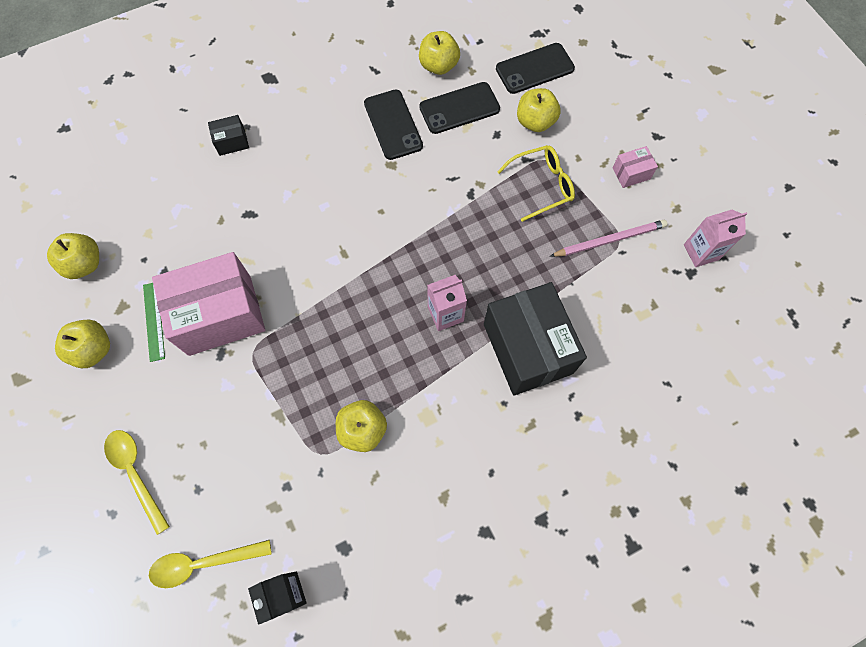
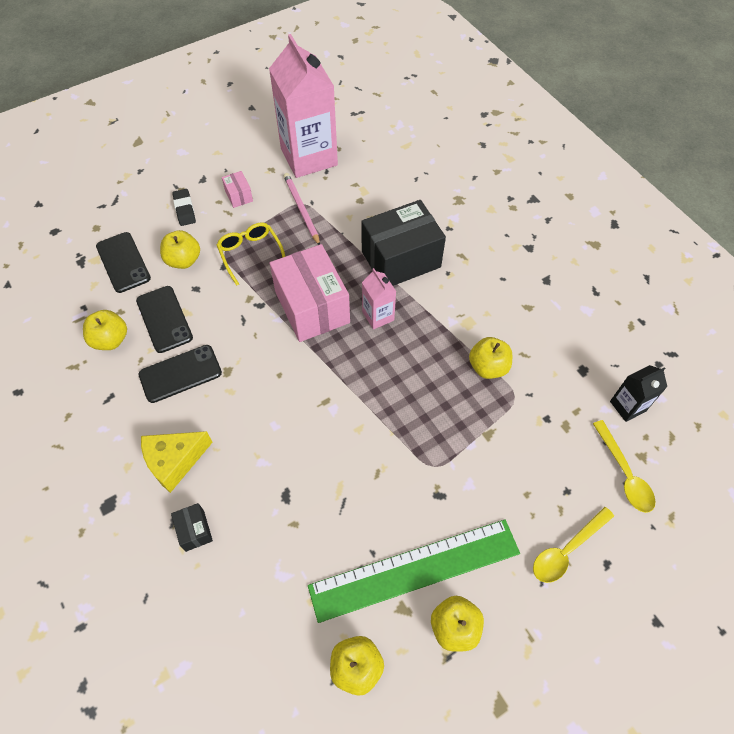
camera: 95 degrees left, 10 degrees down
(154, 321) = (414, 569): green ruler -> green ruler, size x2.43
(220, 315) = (400, 503): pink box -> pink box (312, 307)
(300, 124) = (174, 461): none -> yellow cheese
(609, 120) = (184, 209): none -> black eraser
(701, 252) = (309, 157): pink carton -> pink carton, size x2.17

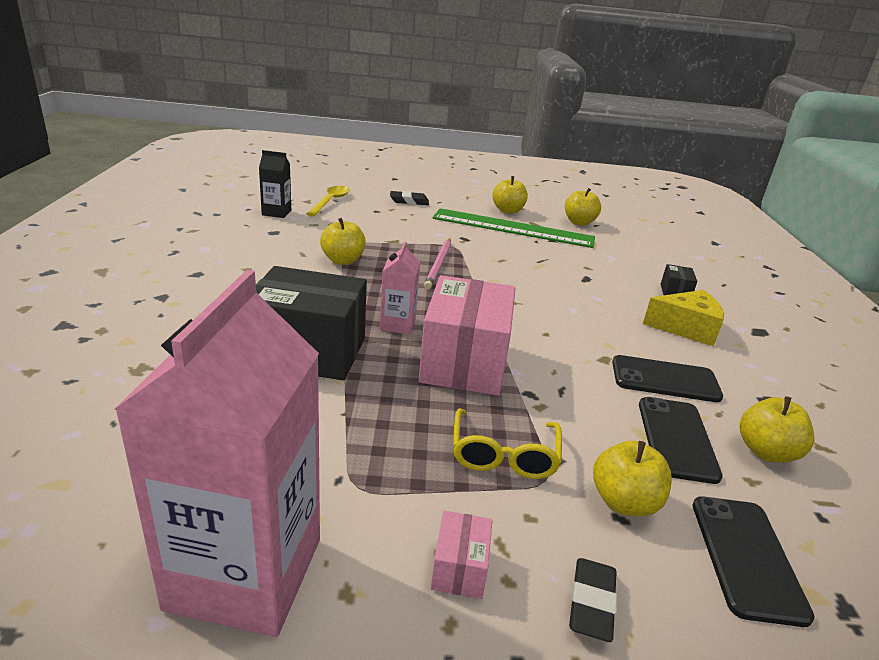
camera: 150 degrees left, 30 degrees down
(301, 209) = (367, 477): pink pencil -> pink pencil (438, 265)
(567, 550) = (409, 201): yellow spoon -> black eraser

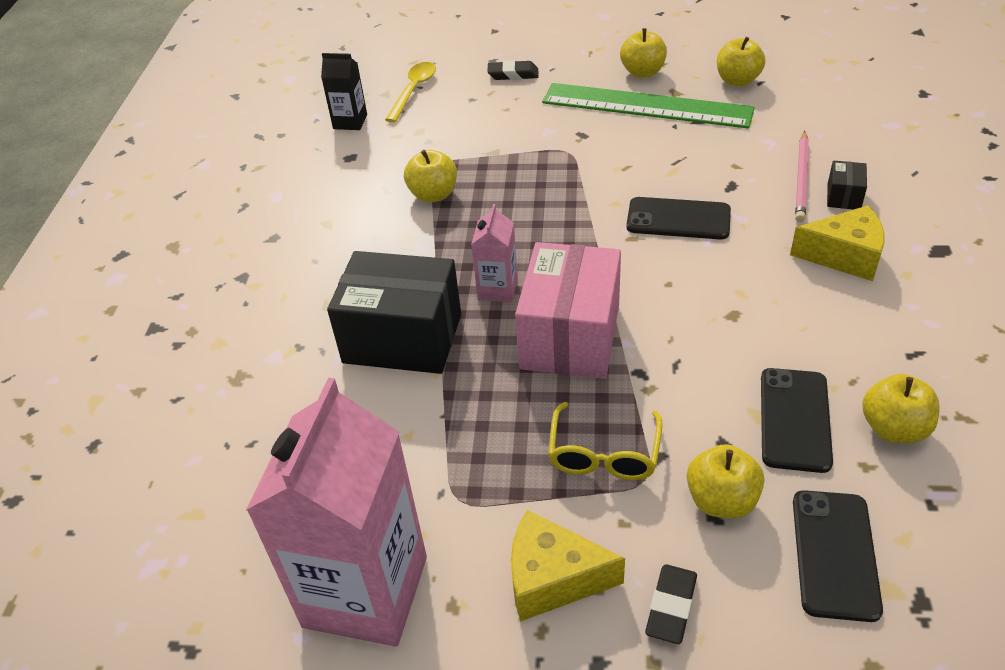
camera: 10 degrees right, 15 degrees up
(438, 265) = (547, 187): pink pencil -> pink pencil (801, 179)
(459, 568) = (552, 578): pink box -> yellow cheese
(665, 379) = (799, 338): black phone -> black phone (678, 219)

